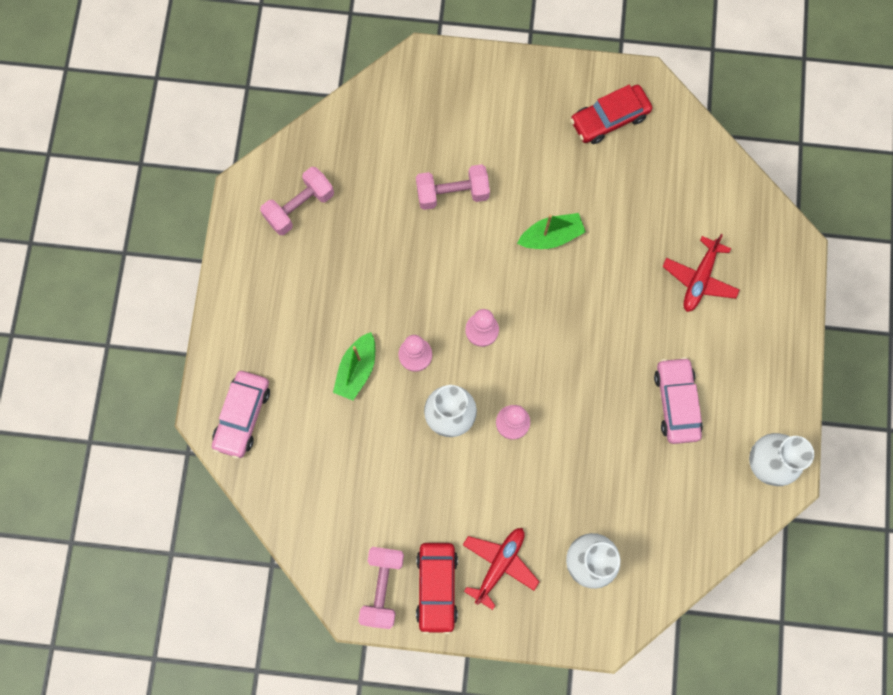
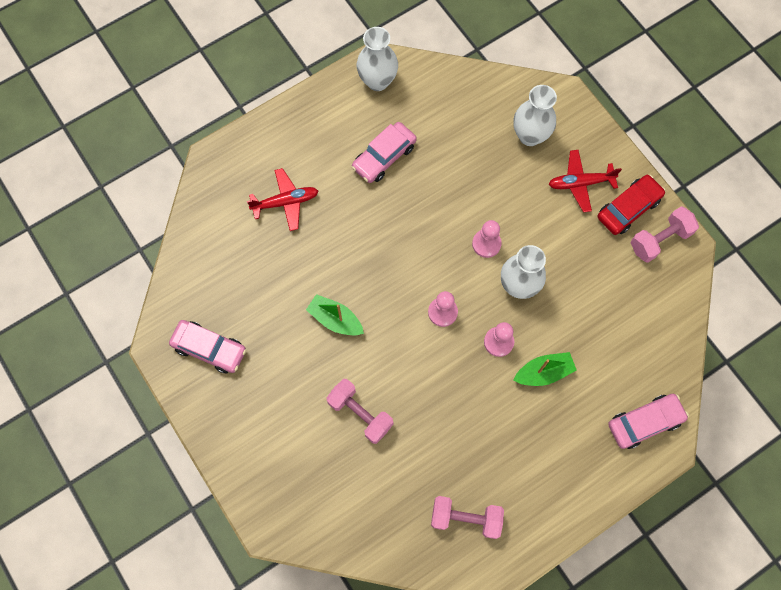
camera: 130 degrees left, 5 degrees down
(609, 119) = (209, 349): red car -> pink car

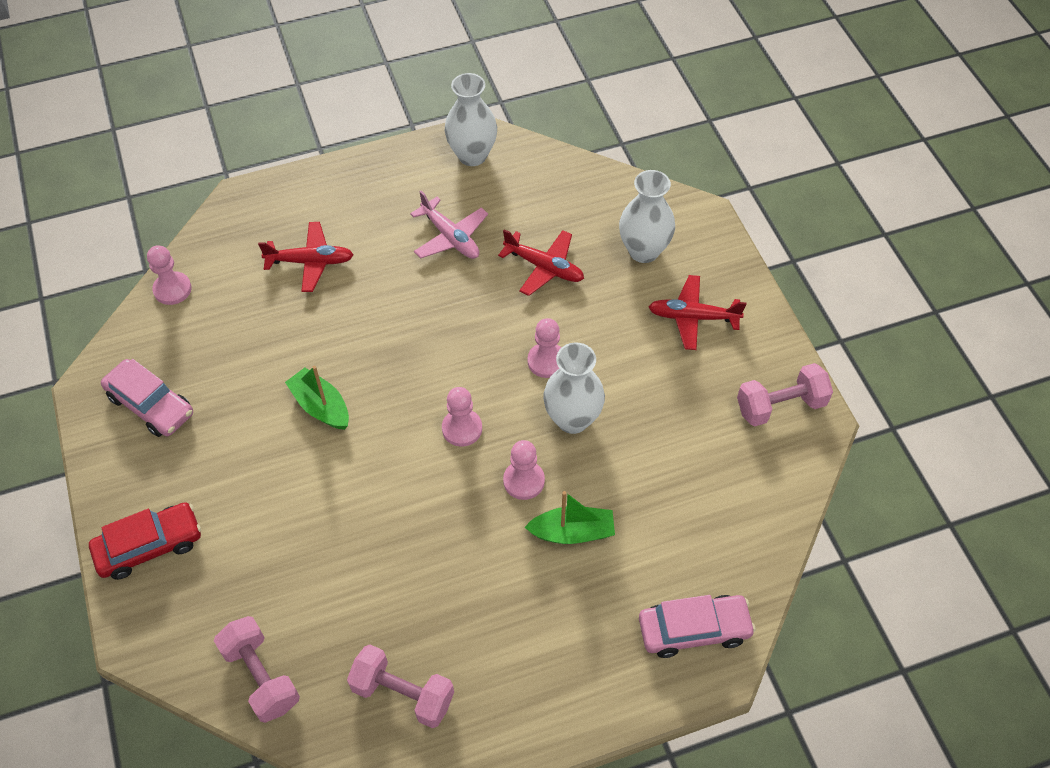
camera: 15 degrees right, 15 degrees down
(189, 250) = (172, 289): none -> pink pawn
(360, 414) = (310, 526): pink dumbbell -> pink dumbbell (261, 676)
(384, 157) = (450, 237): pink car -> pink plane
(461, 166) = (544, 267): none -> red plane
(628, 208) = (748, 360): red car -> red car (149, 546)

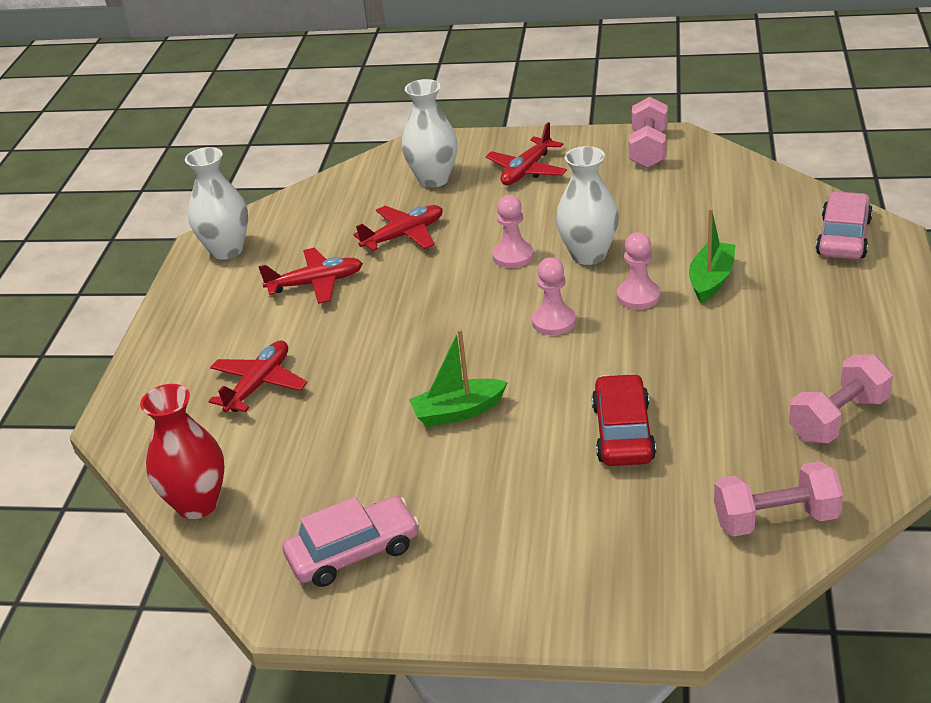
camera: 60 degrees left, 20 degrees down
(149, 546) = (556, 586): red car -> red car (623, 432)
(172, 289) = (197, 504): pink pawn -> red vase
(450, 237) = (316, 283): pink plane -> red plane

